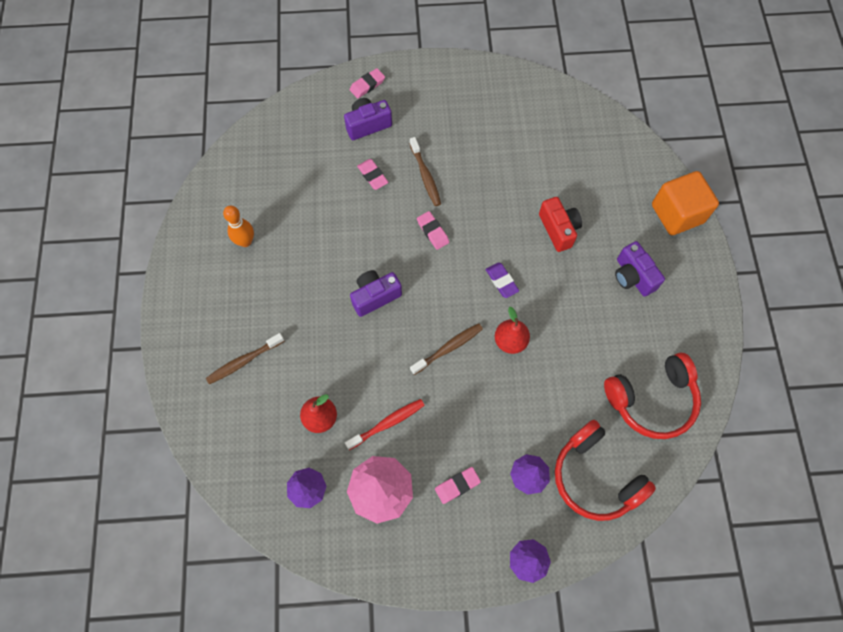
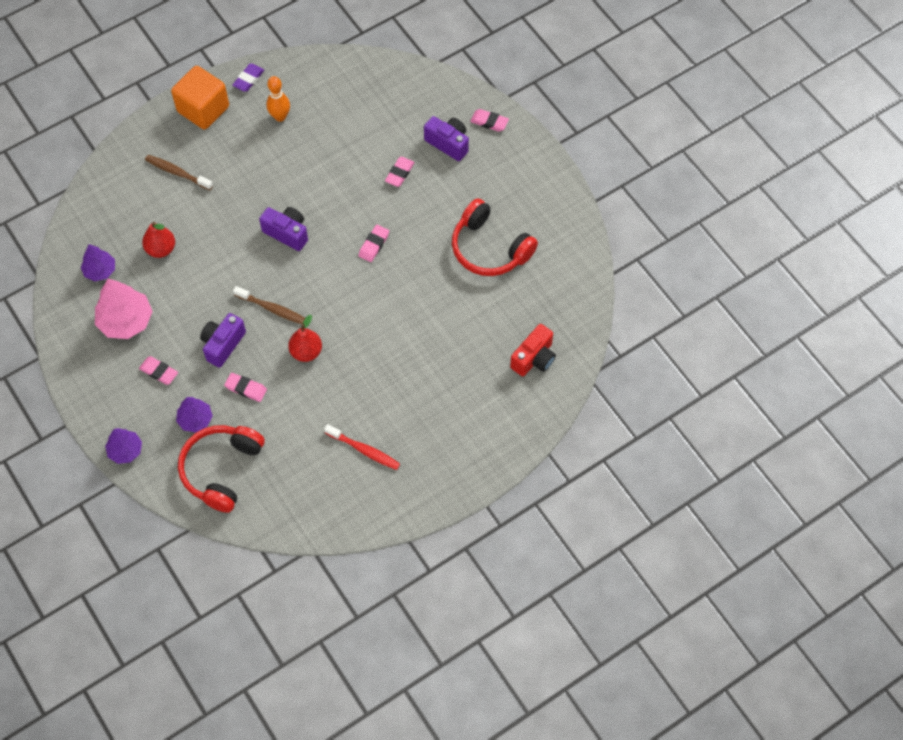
camera: 60 degrees right, 5 degrees down
(387, 423) = (182, 297): red toothbrush -> red toothbrush (364, 450)
(425, 176) = (425, 212): brown toothbrush -> none
(501, 281) = (358, 319): purple eraser -> purple eraser (248, 79)
(520, 413) = (246, 388): none -> pink eraser
(558, 229) = (438, 340): red camera -> red camera (534, 358)
(633, 276) = (427, 420): purple camera -> purple camera (223, 344)
(652, 400) = (315, 485): red headphones -> red headphones (489, 249)
(677, 214) = (517, 430): orange cube -> orange cube (203, 109)

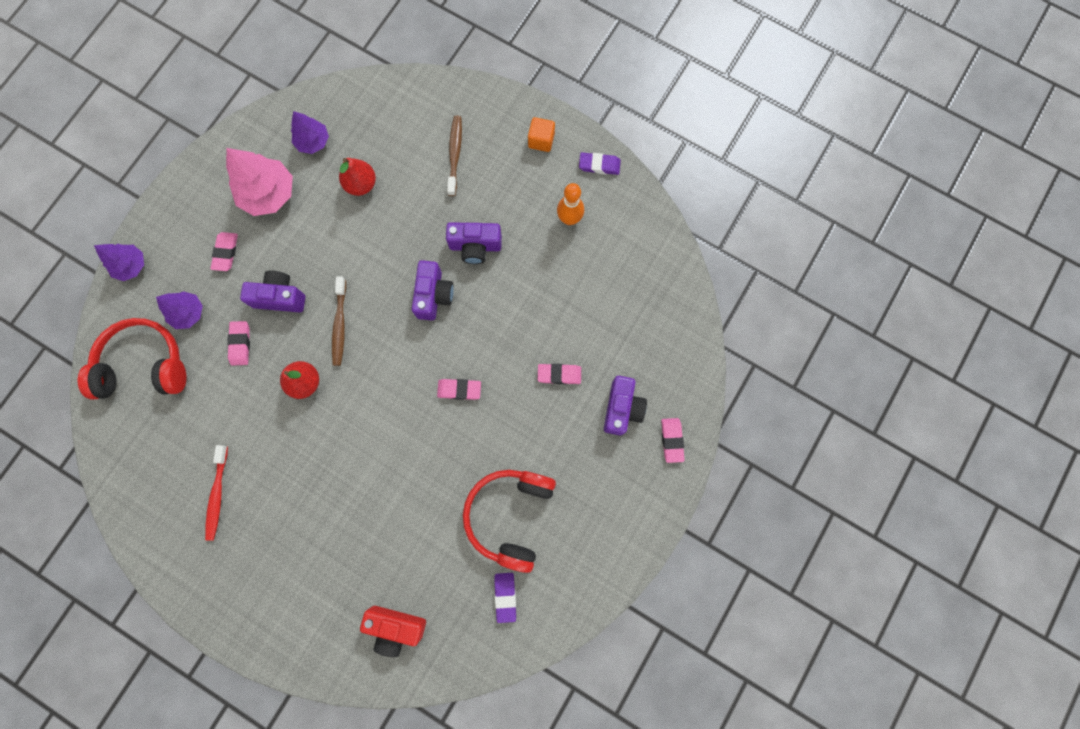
camera: 65 degrees right, 15 degrees up
(203, 109) = (541, 140): orange cube -> orange cube, size x0.51
(264, 189) = (475, 246): none -> purple camera
(548, 275) = (505, 596): none -> purple eraser

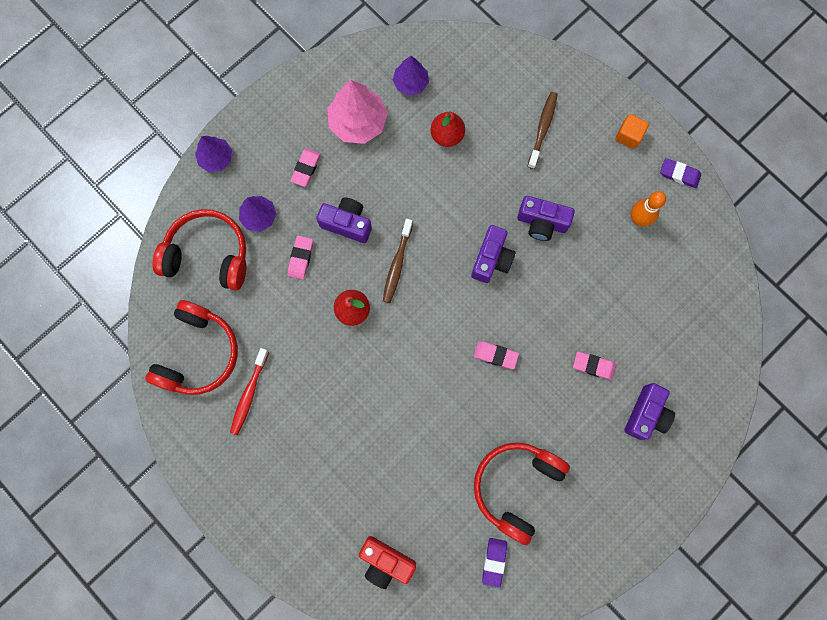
camera: 15 degrees right, 0 degrees up
(156, 468) = (198, 353): none -> red headphones
(671, 440) = (687, 457): pink eraser -> none

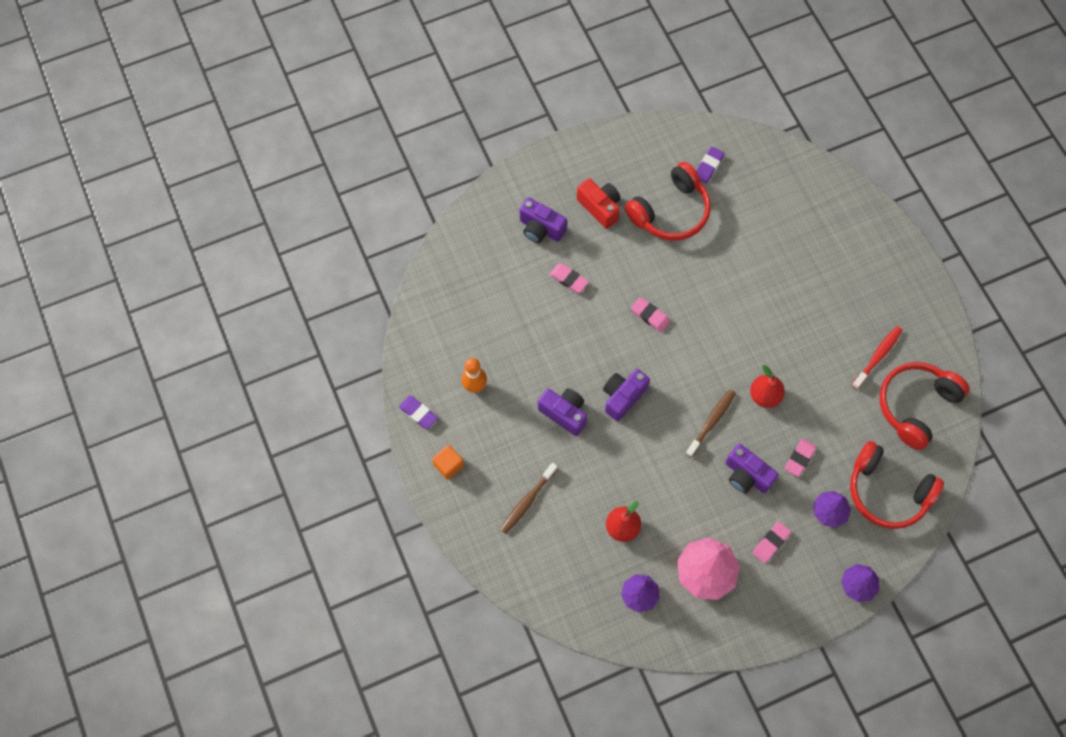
camera: 160 degrees left, 10 degrees down
(385, 561) = (796, 194): red camera -> red camera (600, 207)
(646, 414) = (541, 229): purple camera -> purple camera turned 105 degrees counterclockwise

